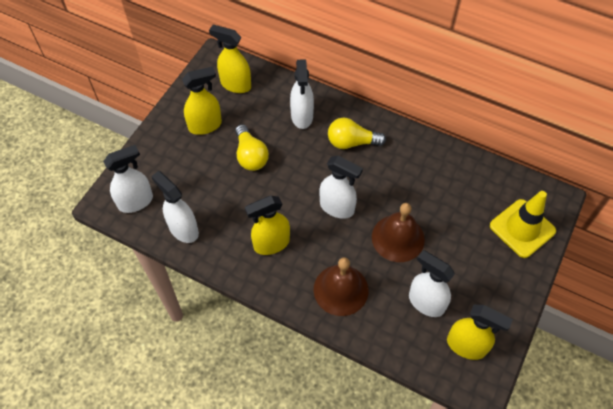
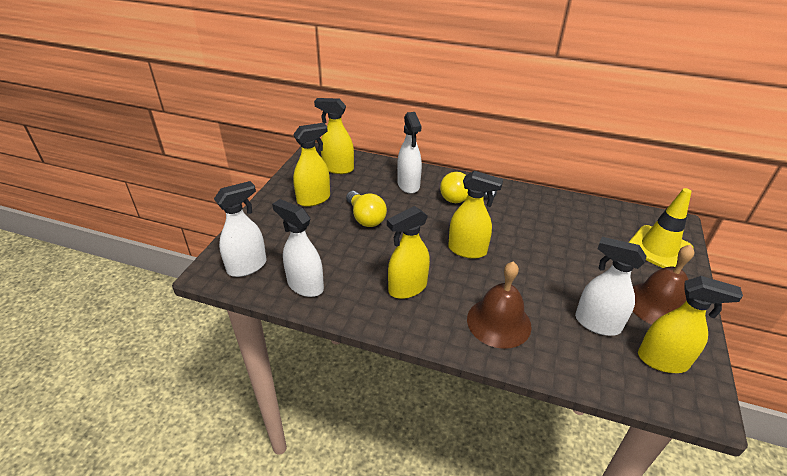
camera: 10 degrees left, 20 degrees down
(337, 207) = (467, 250): white spray bottle -> yellow spray bottle
(398, 238) = (540, 269): brown bell -> brown bell (658, 305)

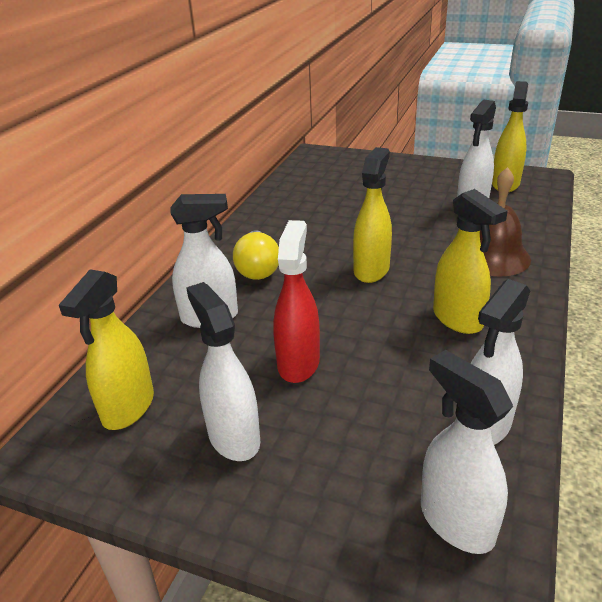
camera: 85 degrees left, 5 degrees down
(314, 199) = (233, 437): yellow spray bottle -> white spray bottle
(365, 218) = (298, 363): yellow light bulb -> red spray bottle
(658, 305) = (436, 176): brown bell -> none
(659, 248) = (355, 165): yellow traffic cone -> none

